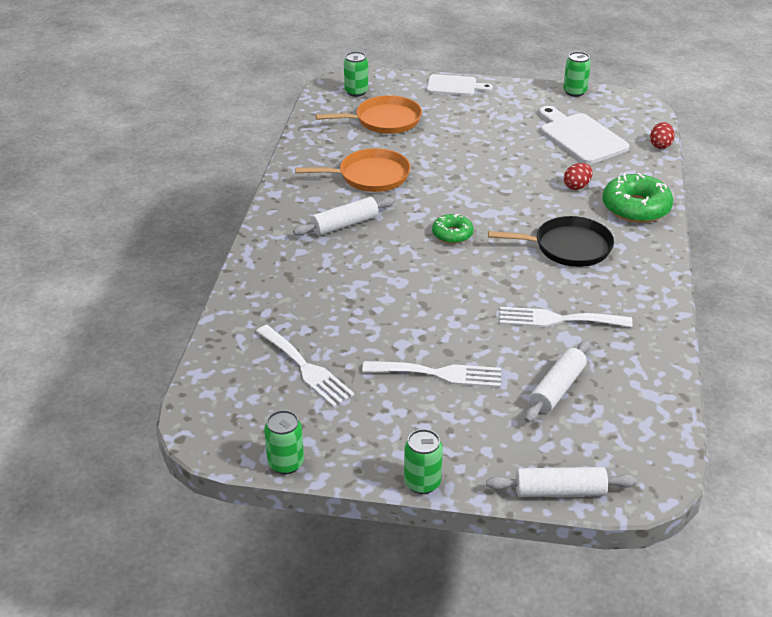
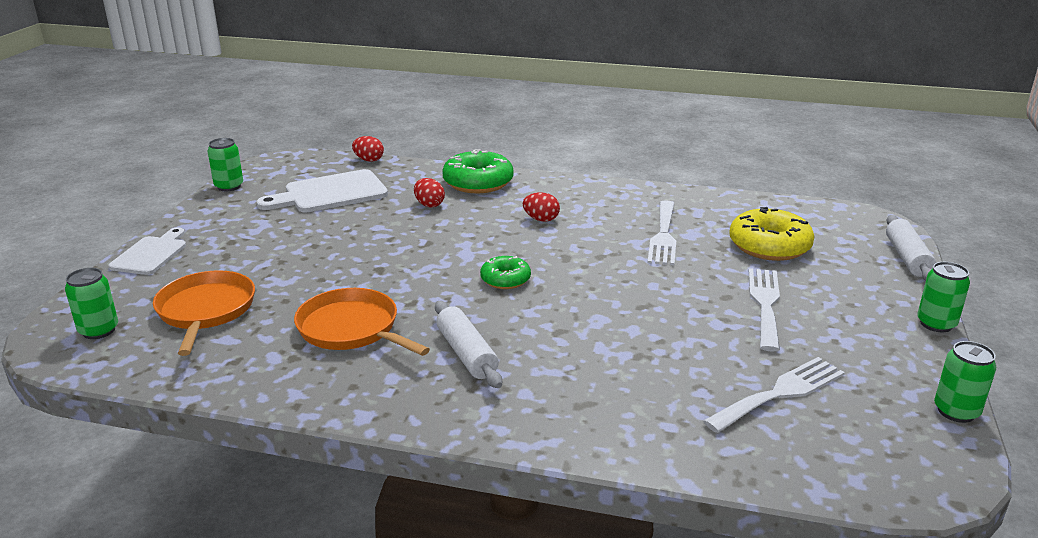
camera: 85 degrees left, 10 degrees down
(370, 176) = (351, 329): orange pan -> orange pan turned 45 degrees counterclockwise
(557, 389) = (769, 246): white rolling pin -> yellow donut
(568, 247) = (541, 219): black pan -> red egg

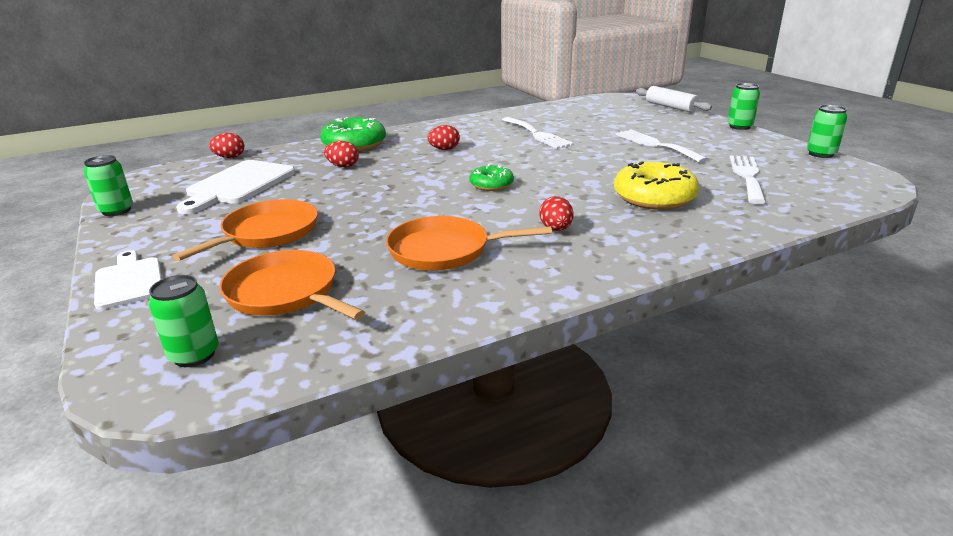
camera: 40 degrees left, 0 degrees up
(275, 251) = (267, 233): none -> orange pan
(466, 354) = (556, 229): white rolling pin -> red egg
(769, 246) = (601, 121): yellow donut -> yellow donut (654, 197)

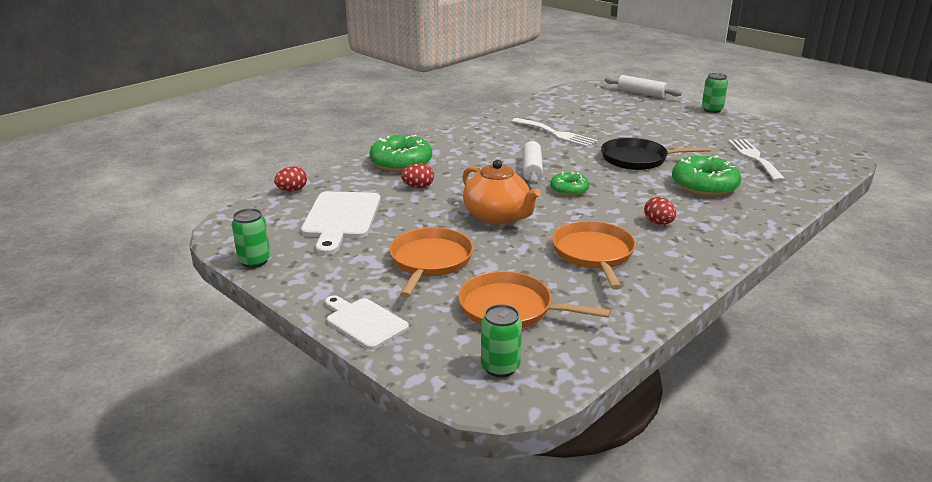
camera: 20 degrees left, 0 degrees up
(386, 201) = (497, 216): none -> orange teapot
(444, 149) = (491, 158): red egg -> none
(444, 250) = (593, 254): orange pan -> orange pan turned 105 degrees clockwise
(474, 162) = (532, 169): none -> white rolling pin
(601, 164) = (637, 159): none -> black pan
(654, 197) = (704, 185): yellow donut -> green donut
(656, 145) = (663, 135): white fork -> none
(821, 154) = (789, 131): green can -> none

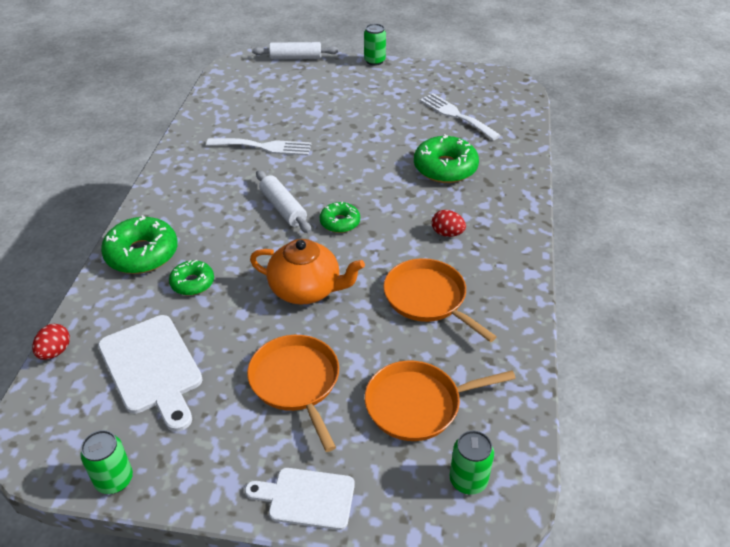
camera: 35 degrees left, 15 degrees up
(418, 187) = (192, 283): red egg -> green donut
(637, 159) = (365, 155): black pan -> none

